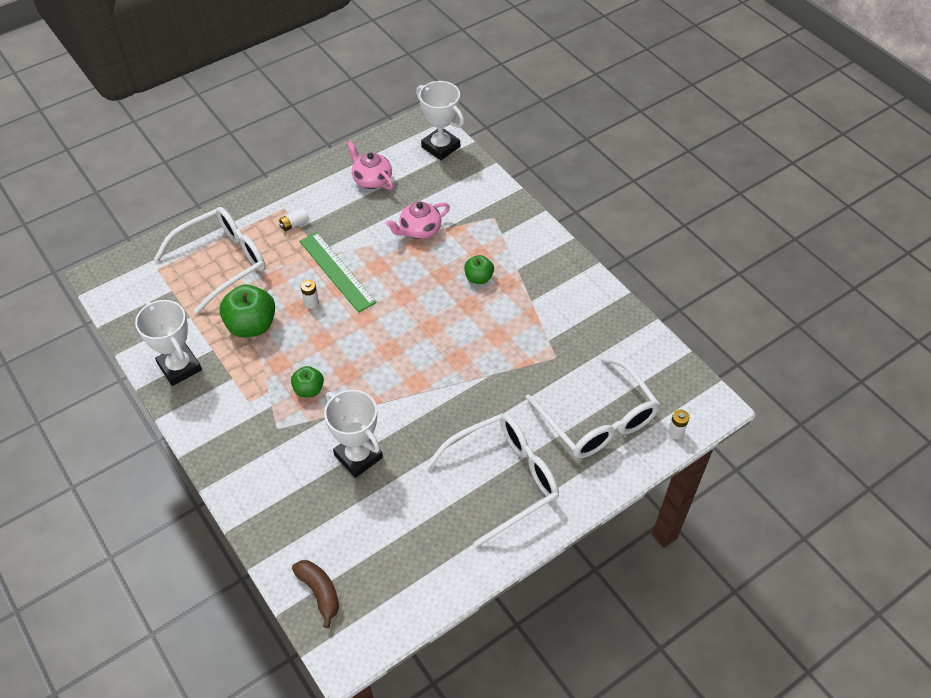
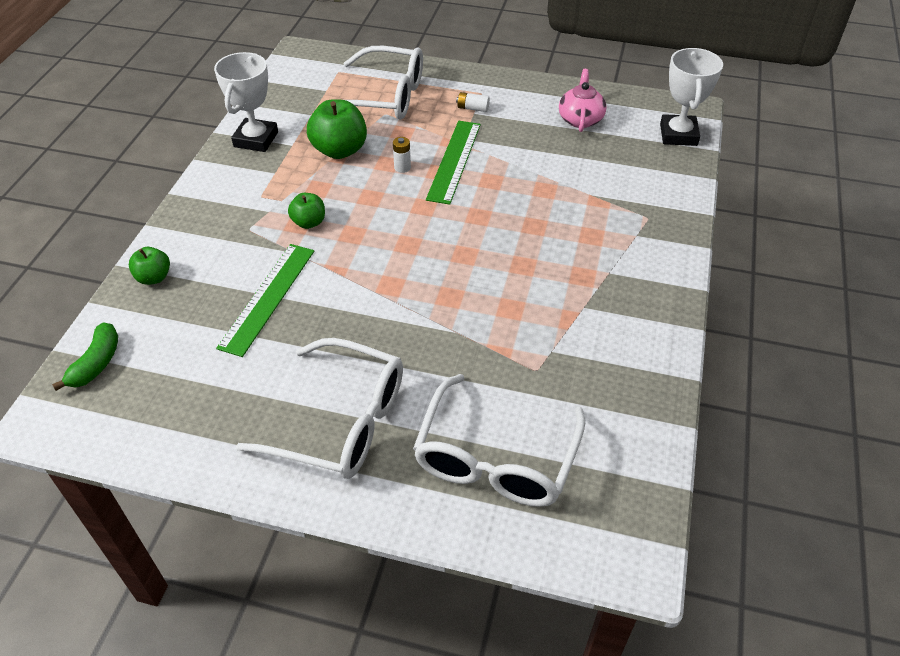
camera: 50 degrees right, 5 degrees down
(319, 592) = (96, 363): brown banana -> green banana
(358, 456) = (267, 297): white trophy -> green ruler
(419, 230) = (565, 180): pink teapot -> none
(478, 278) = (562, 252): green apple -> green apple (154, 277)
(675, 432) = (557, 546): white battery -> none

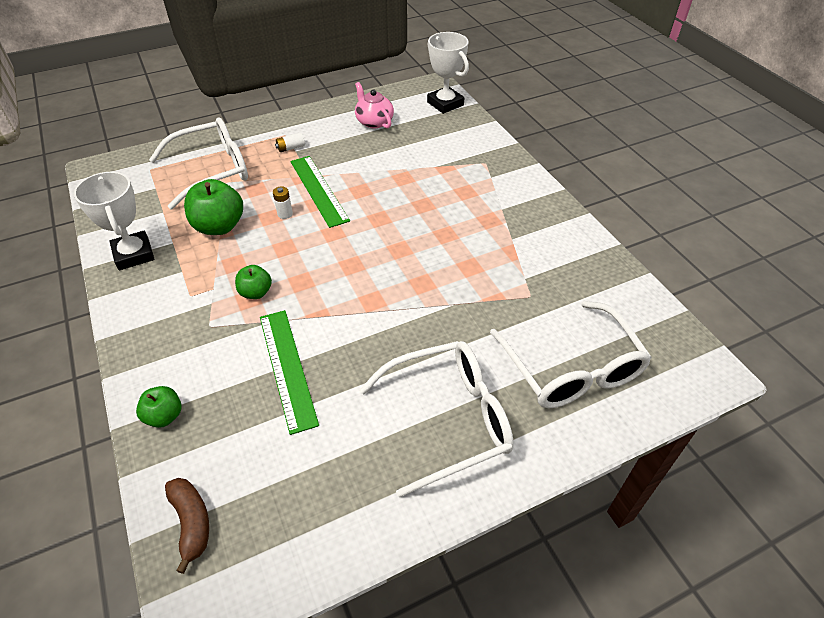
camera: 40 degrees left, 0 degrees up
(96, 363) = (191, 522): green banana -> brown banana

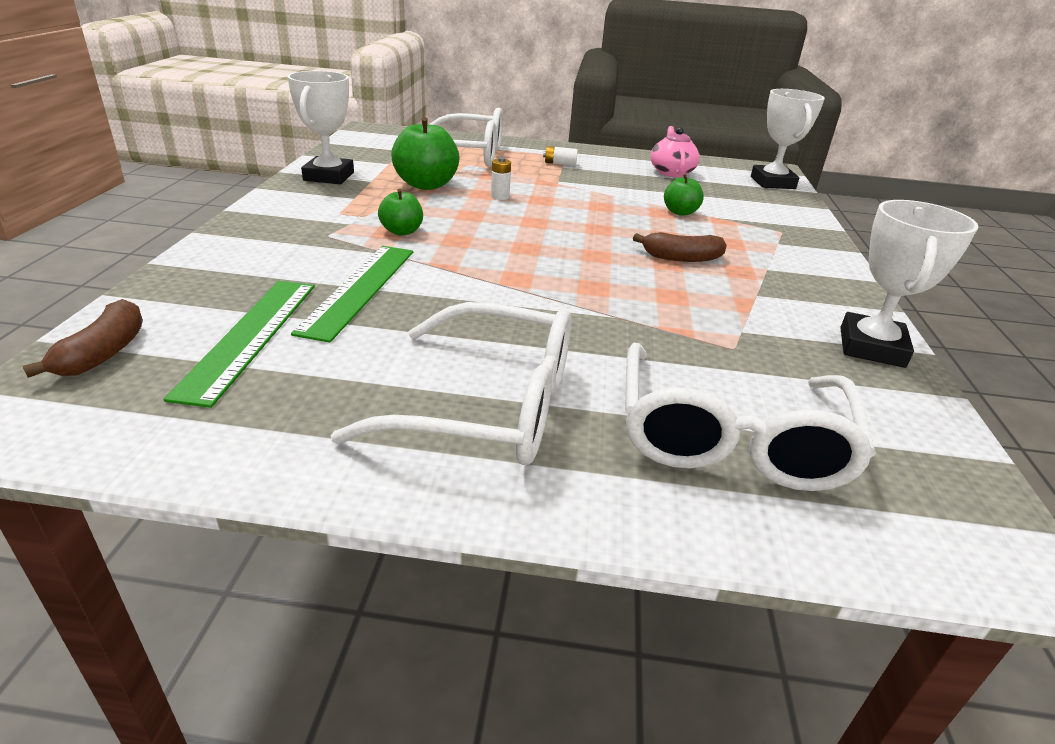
camera: 30 degrees right, 15 degrees down
(164, 416) = (200, 273): green apple -> green apple (680, 212)
(319, 190) = (555, 193): green ruler -> green ruler (250, 336)
(449, 224) = (681, 258): none -> brown banana
(591, 255) = (871, 347): none -> white trophy

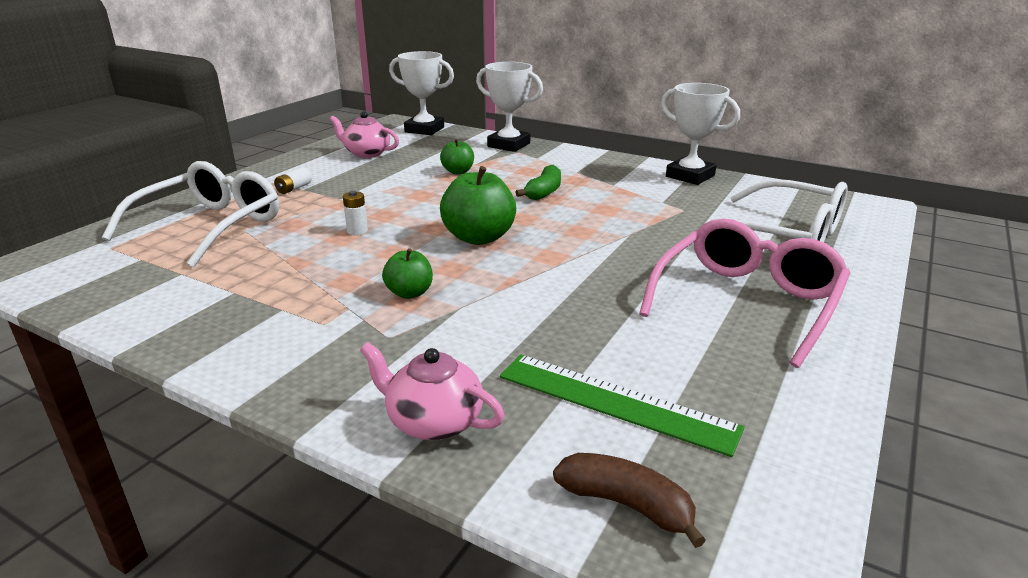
camera: 65 degrees left, 5 degrees down
(214, 267) = (433, 421): none -> pink teapot
(329, 176) = (185, 318): white trophy -> white trophy (509, 145)
(359, 289) = (536, 332): green ruler -> none
(426, 185) = (284, 262): green apple -> green apple (479, 238)
(489, 406) = (747, 302): white glasses -> pink glasses
(681, 258) = (544, 192): brown banana -> green banana

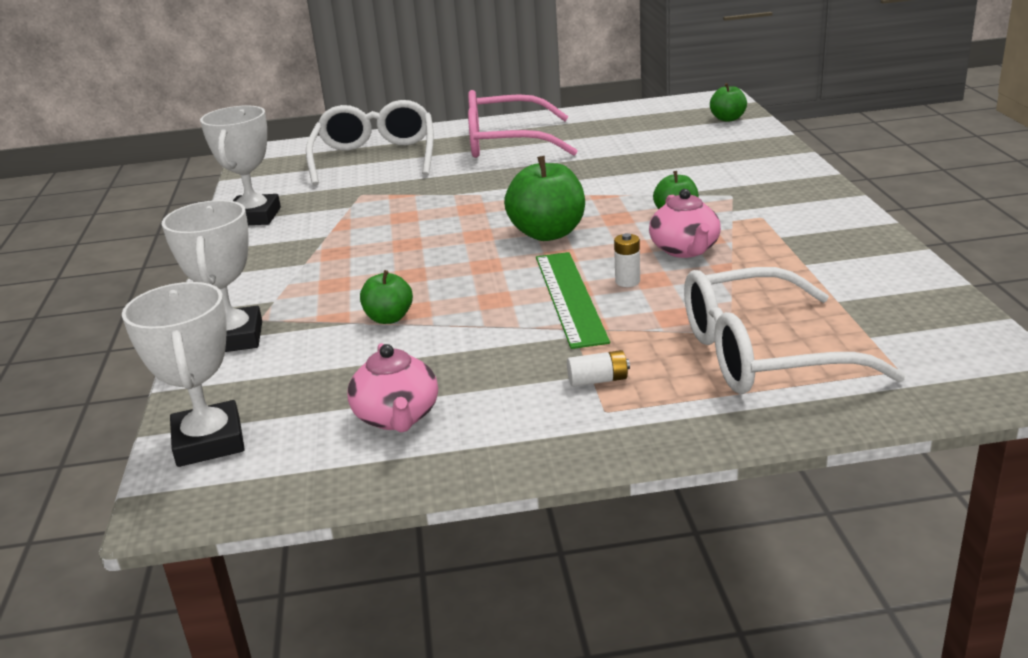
camera: 125 degrees left, 0 degrees up
(433, 421) = (764, 158): pink teapot -> pink teapot (685, 250)
(544, 192) = (393, 253): green banana -> none
(615, 402) = (668, 137): green ruler -> green ruler (569, 297)
(626, 504) = (727, 119): brown banana -> green apple

